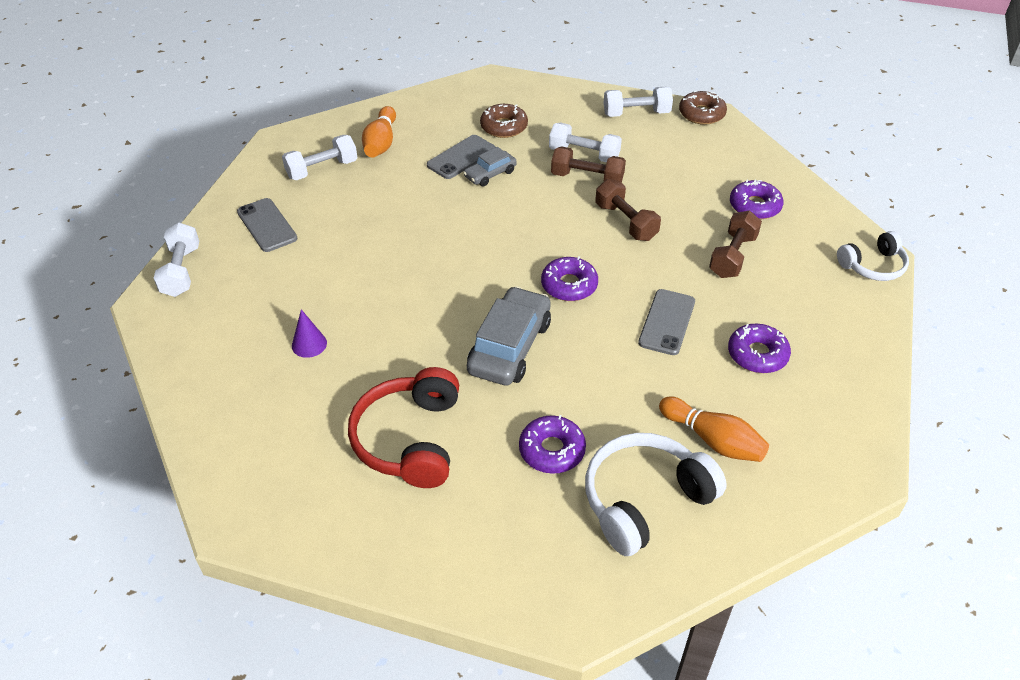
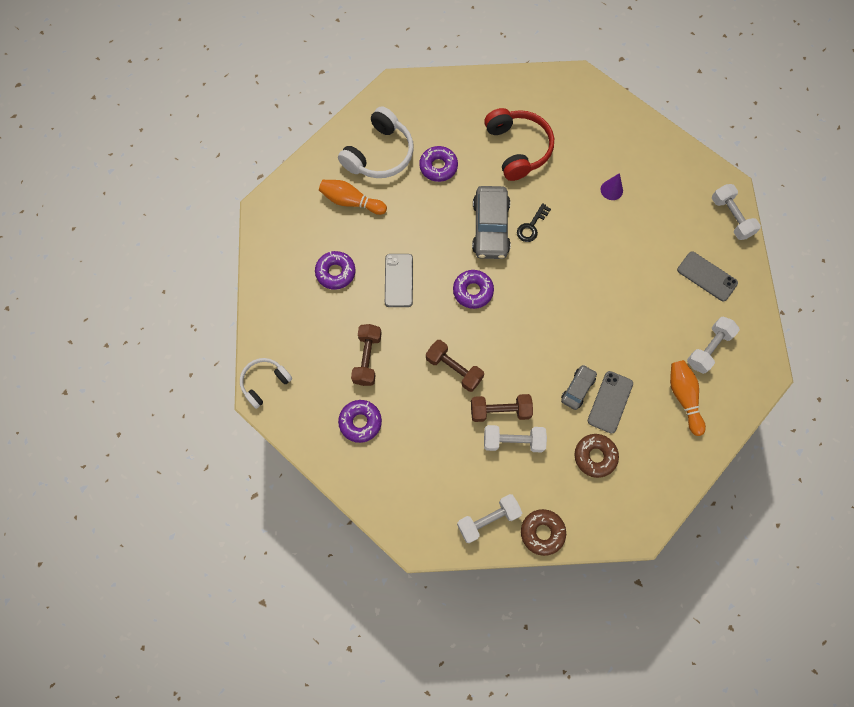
camera: 160 degrees right, 25 degrees up
(451, 333) = (531, 226): none -> black key
(701, 114) = (429, 541): brown donut -> brown donut (542, 532)

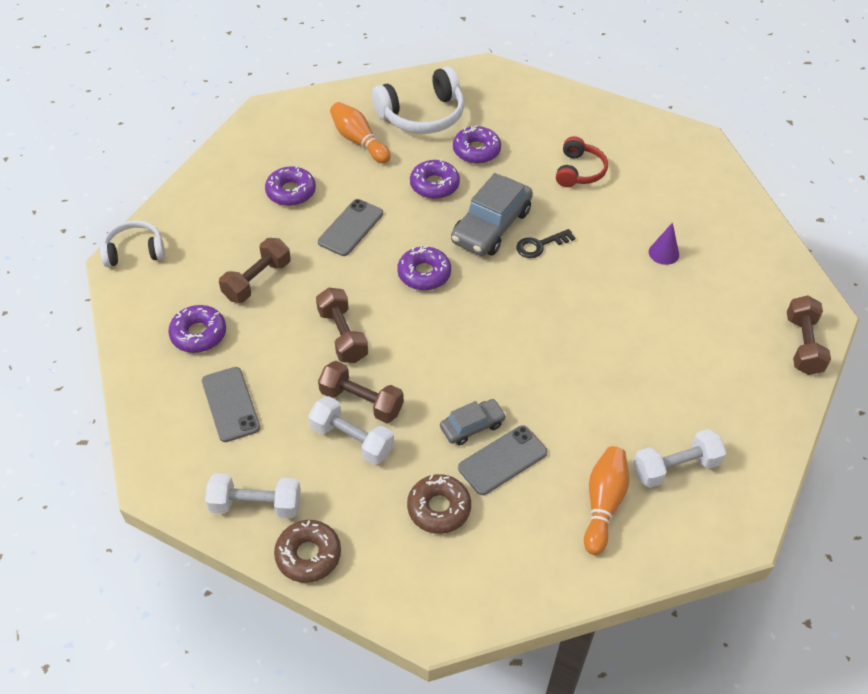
camera: 30 degrees right, 20 degrees down
(430, 213) = (434, 185): none -> purple donut
(518, 148) = (579, 171): red headphones -> red headphones, size x0.62
(707, 276) = (727, 390): grey phone -> grey phone (230, 404)
(731, 217) = (803, 345): white dumbbell -> brown dumbbell

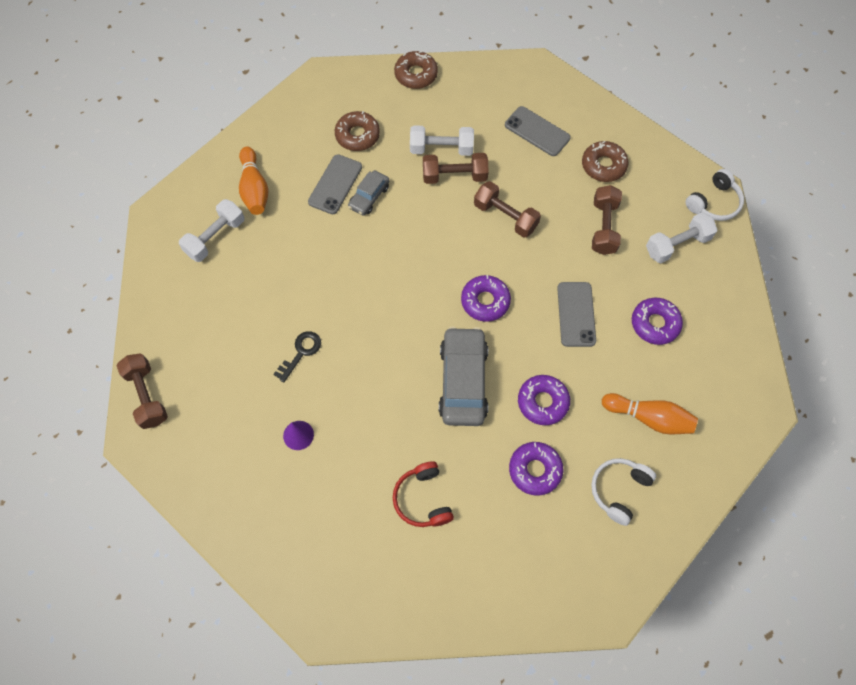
camera: 150 degrees right, 15 degrees up
(198, 334) = (603, 165): purple donut -> brown donut
(256, 505) = (468, 84): white dumbbell -> white dumbbell (677, 245)
(422, 115) = (618, 490): white headphones -> white headphones, size x0.62
(540, 245) = (410, 383): black key -> black key (301, 352)

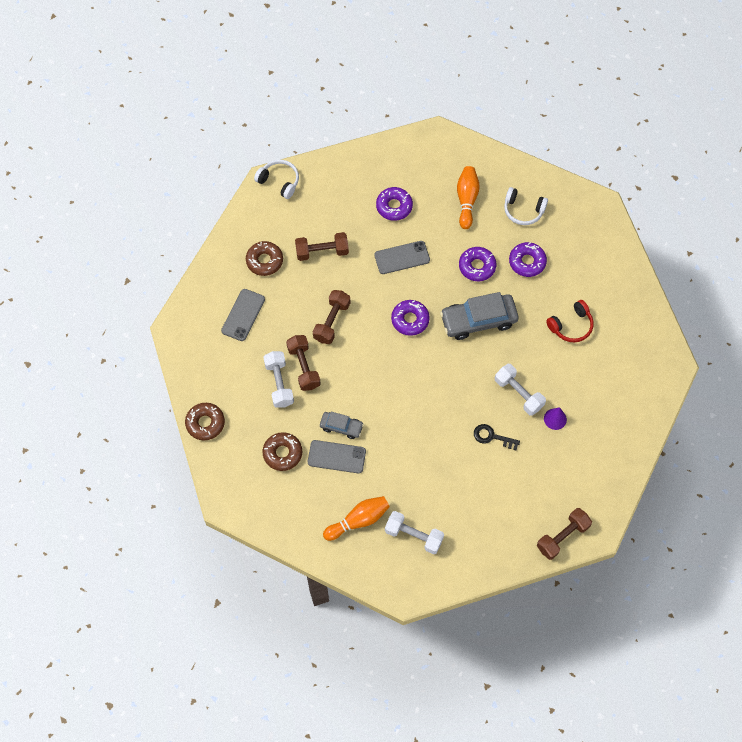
camera: 105 degrees left, 0 degrees up
(677, 245) = (323, 201): white dumbbell -> white dumbbell (518, 393)

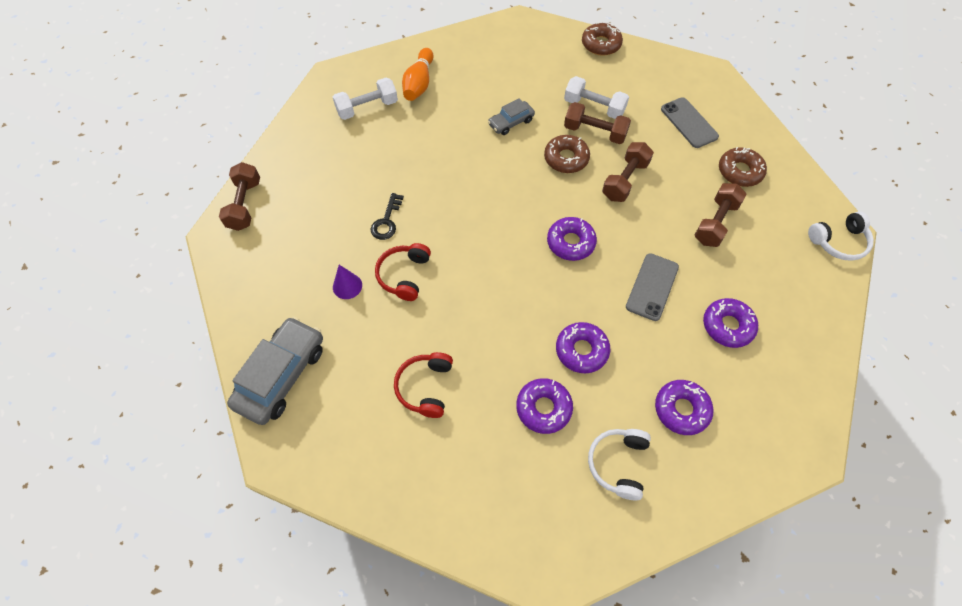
camera: 130 degrees right, 5 degrees down
(282, 453) = (526, 73): brown donut -> brown donut (566, 158)
(331, 321) = (625, 180): brown dumbbell -> brown dumbbell turned 60 degrees clockwise
(336, 457) = (487, 103): grey phone -> none
(466, 200) = (681, 409): orange bowling pin -> purple donut
(478, 320) = (515, 301): grey car -> grey car (281, 375)
(492, 437) = (386, 221): black key -> black key turned 135 degrees clockwise
(518, 393) = (404, 275): white dumbbell -> red headphones
(523, 210) = (618, 464): white headphones -> white headphones turned 45 degrees counterclockwise

